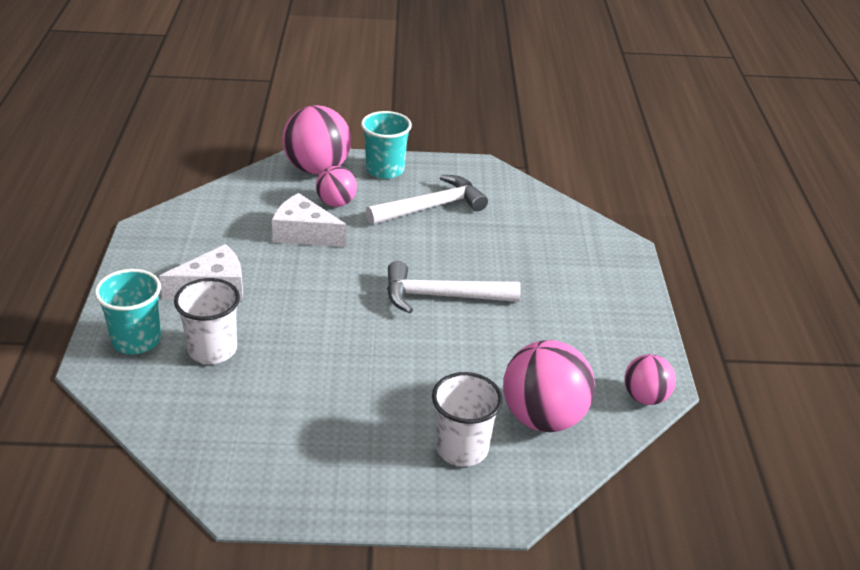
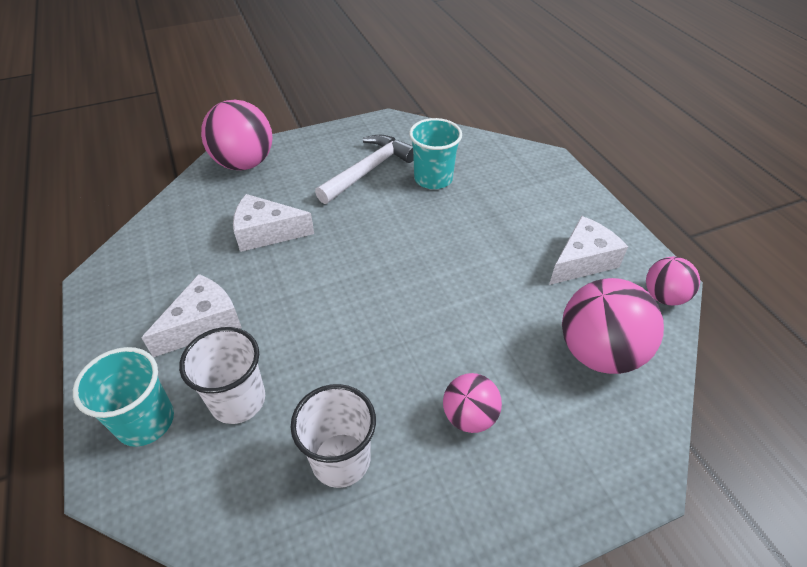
camera: 20 degrees left, 10 degrees up
(336, 203) = (280, 192): pink ball -> pink ball (469, 416)
(385, 170) = (307, 147): turquoise cup -> turquoise cup (433, 179)
(441, 296) = (430, 256): white hammer -> none
(462, 448) = (551, 419): white cup -> white cup (341, 459)
(587, 344) = (582, 261): none -> white cheese

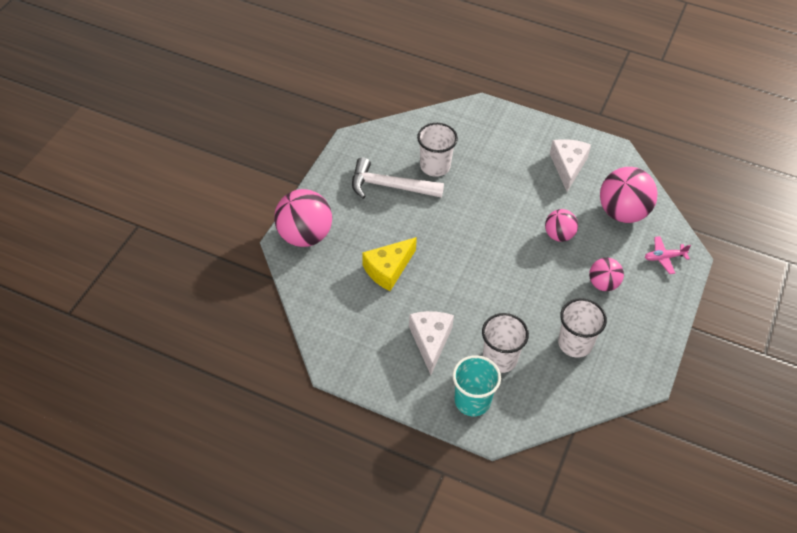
camera: 45 degrees left, 5 degrees up
(266, 233) = (388, 269): white cheese -> yellow cheese
(368, 170) = (390, 186): white hammer -> white hammer turned 75 degrees counterclockwise
(433, 179) = (435, 166): turquoise cup -> white cup
(599, 450) = (664, 257): none -> pink plane
(663, 296) = (621, 161): pink ball -> pink ball (559, 235)

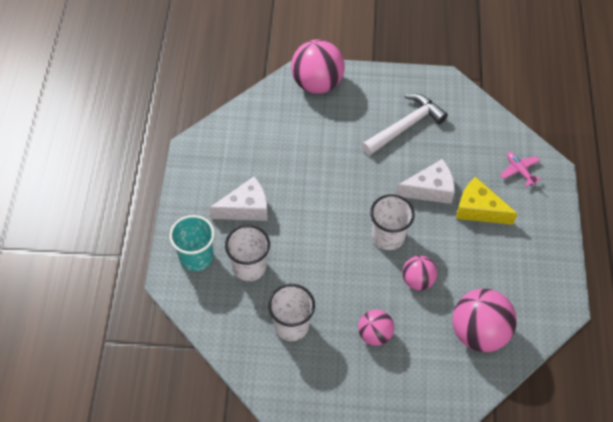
camera: 70 degrees right, 5 degrees up
(388, 269) = (309, 154): yellow cheese -> yellow cheese (478, 209)
(390, 186) = (405, 126): white hammer -> white hammer turned 60 degrees clockwise
(435, 166) = (450, 153): white cup -> white cup (388, 236)
(568, 166) = (515, 267): white cheese -> white cheese (430, 189)
(664, 257) = (437, 386): pink plane -> pink plane (519, 171)

